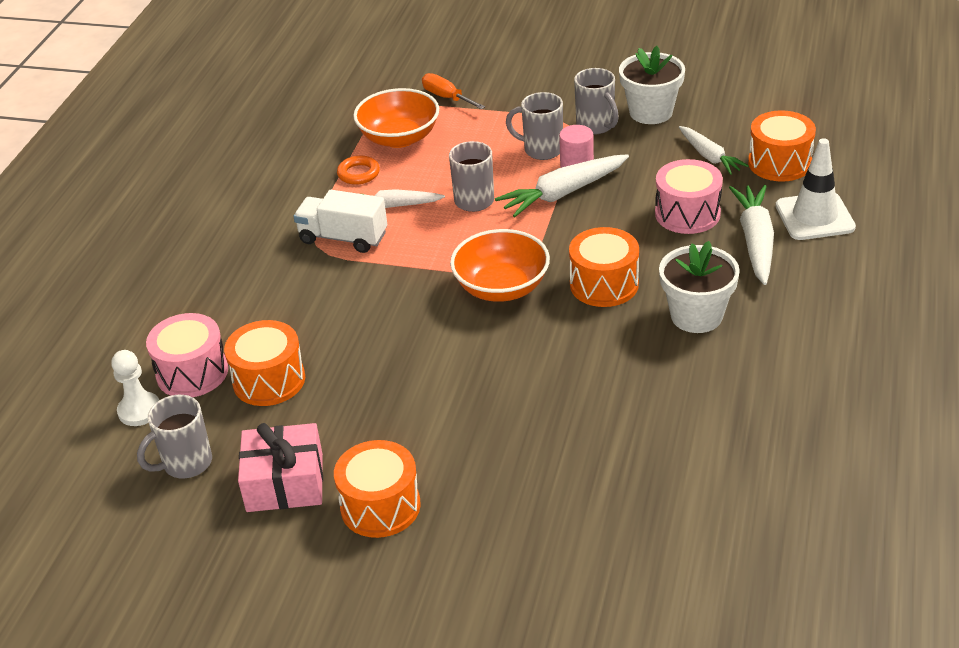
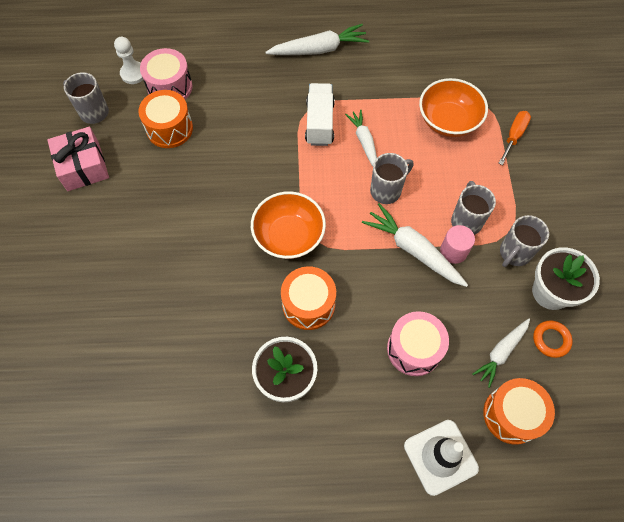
camera: 70 degrees right, 25 degrees up
(358, 173) = (395, 109): orange ring -> orange ring (551, 340)
(380, 506) = (69, 223): orange drum -> none
(755, 241) = (391, 410): white carrot -> white carrot (319, 49)

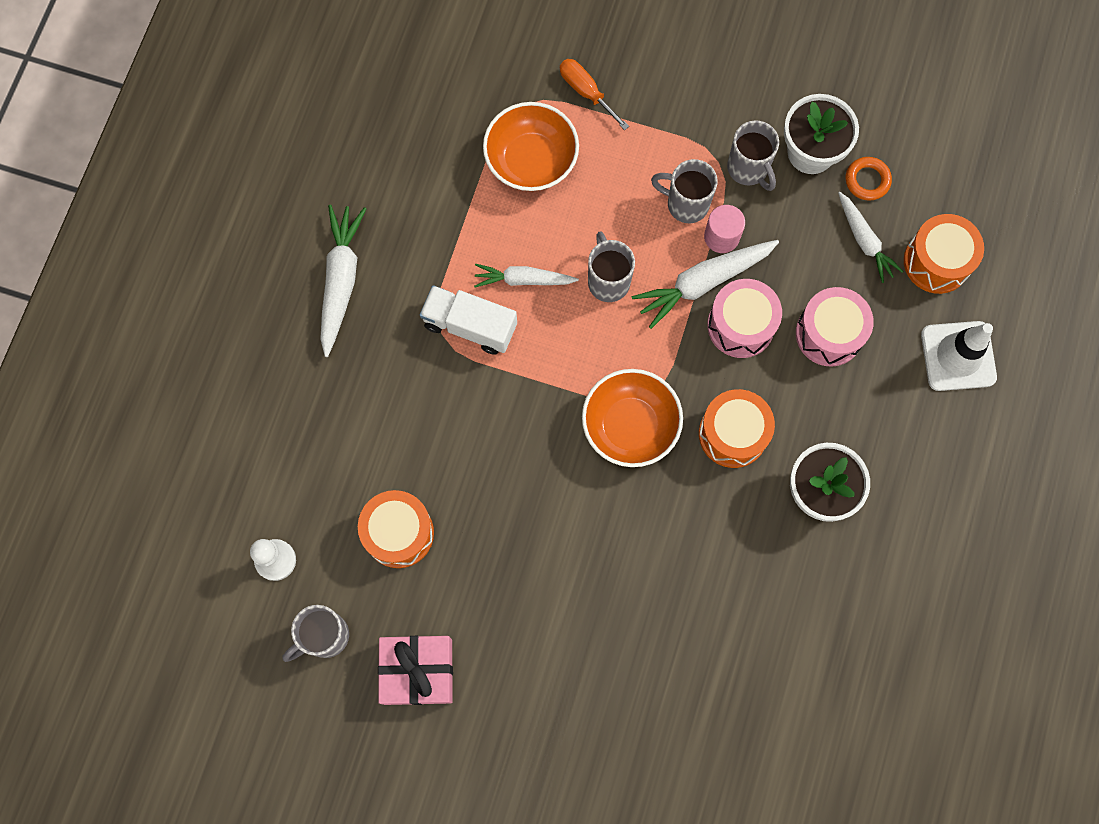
camera: 70 degrees left, 10 degrees up
(170, 87) = (323, 513): pink drum -> pink drum (740, 325)

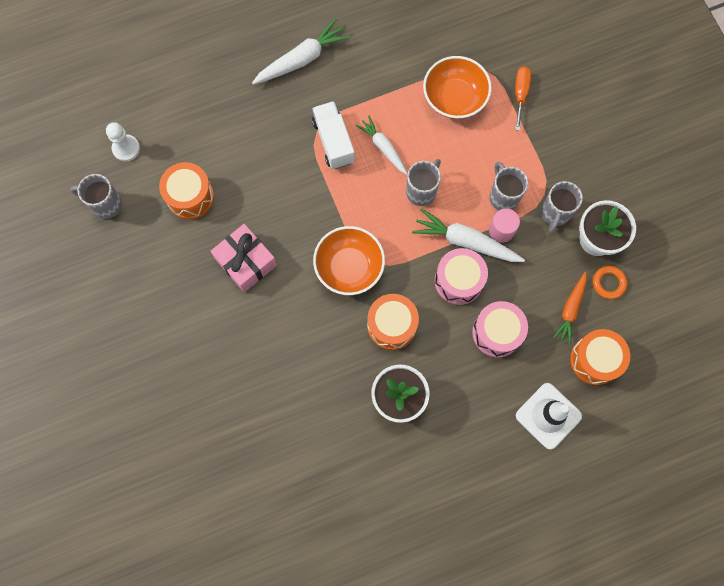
camera: 50 degrees right, 0 degrees up
(418, 671) = (124, 265): pink gift -> pink gift (246, 262)
(864, 240) = (570, 309): white carrot -> orange carrot

